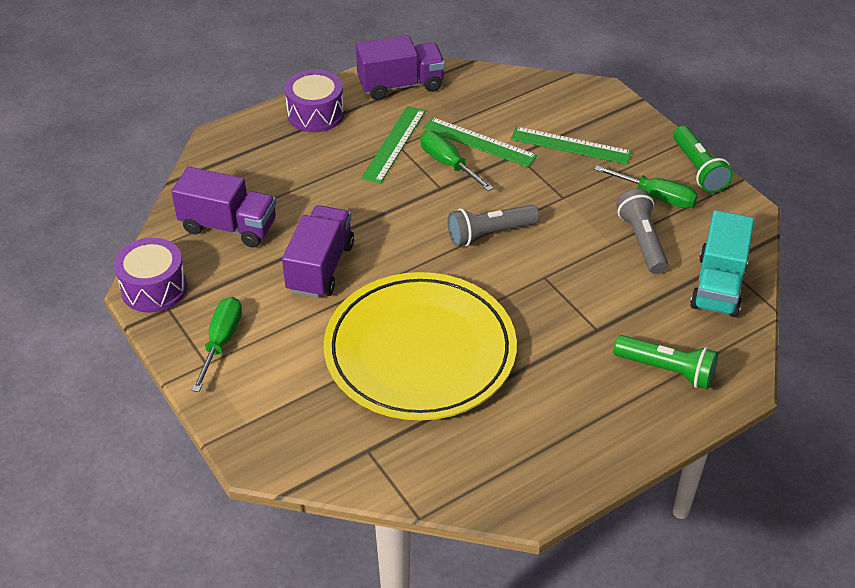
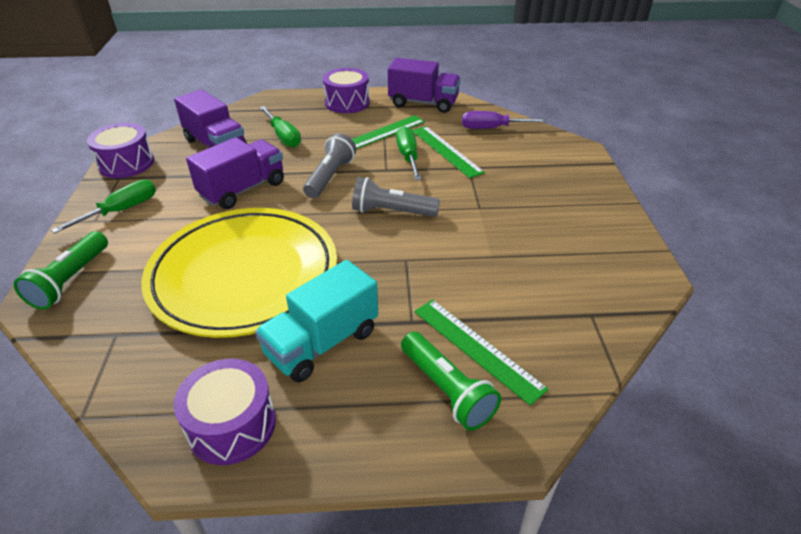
camera: 30 degrees right, 5 degrees down
(500, 95) = (492, 128): none -> purple screwdriver
(539, 467) = (232, 425): none -> purple drum
(570, 146) = (519, 175): green ruler -> green ruler (476, 348)
(642, 241) = (522, 264): grey flashlight -> grey flashlight (330, 177)
(655, 196) = (566, 234): green screwdriver -> green screwdriver (283, 136)
(698, 169) = (626, 227): green flashlight -> green flashlight (70, 280)
(718, 285) = (570, 331): turquoise truck -> turquoise truck (322, 343)

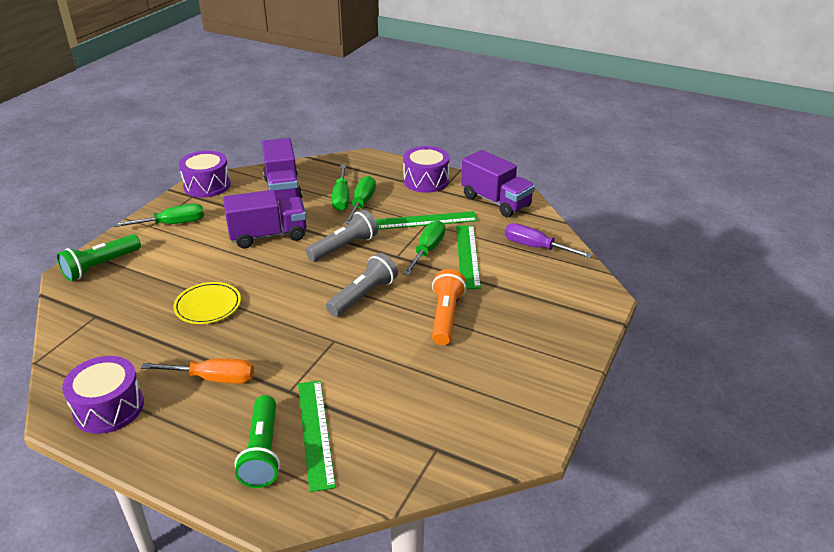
camera: 30 degrees right, 5 degrees down
(244, 275) = (208, 306): yellow plate -> yellow plate, size x0.41
(308, 136) = (362, 203): none -> green screwdriver
(322, 343) = (212, 378): turquoise truck -> orange screwdriver
(392, 212) = (363, 296): grey flashlight -> grey flashlight turned 90 degrees clockwise
(481, 204) = (446, 316): none -> orange flashlight

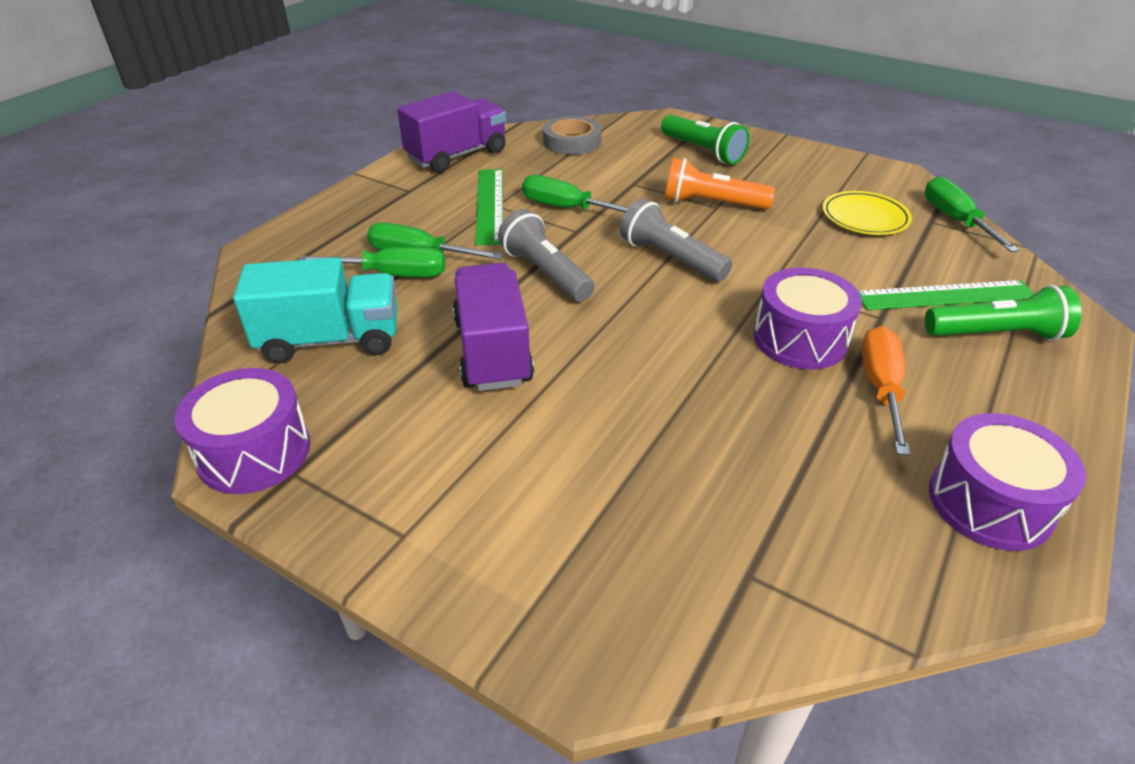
camera: 85 degrees left, 5 degrees up
(100, 266) = (563, 604): green flashlight -> green flashlight (703, 151)
(172, 224) = (409, 494): green screwdriver -> green screwdriver (955, 220)
(208, 306) = (704, 410): yellow plate -> yellow plate (864, 217)
(283, 189) = (330, 340): purple truck -> turquoise truck
(426, 181) = (374, 200): purple drum -> purple drum (800, 339)
(467, 256) = (583, 182): green ruler -> none
(536, 247) = (572, 142): purple screwdriver -> grey tape

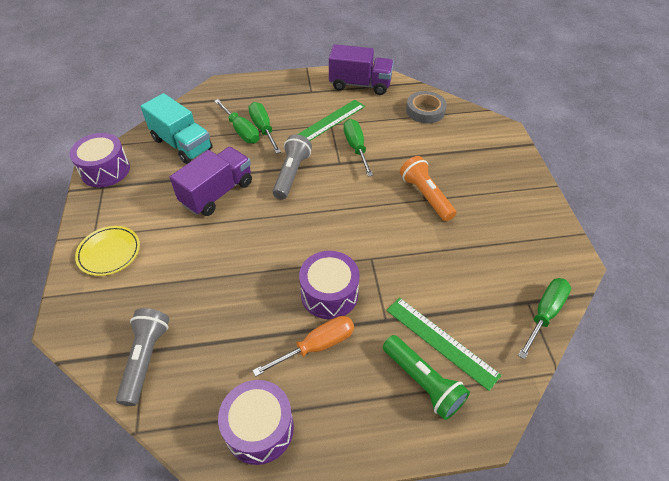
camera: 50 degrees right, 10 degrees up
(670, 258) = (351, 209): grey flashlight -> grey flashlight (146, 359)
(703, 151) = (482, 162): green flashlight -> none
(864, 217) = (492, 268): yellow plate -> yellow plate (109, 252)

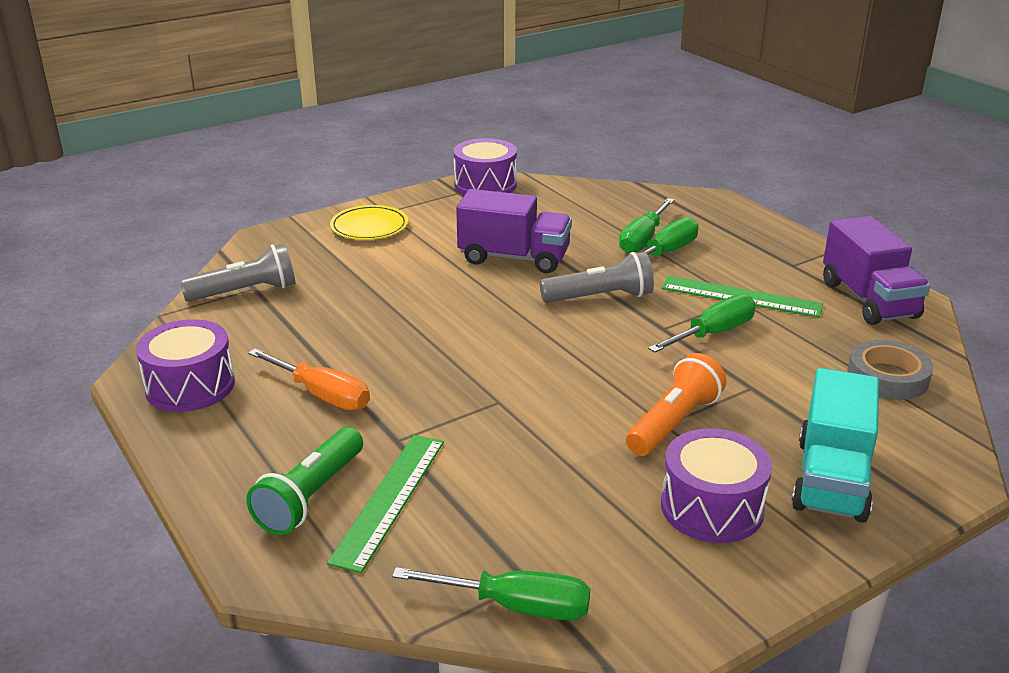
camera: 65 degrees right, 20 degrees down
(182, 144) = (574, 211): turquoise truck -> turquoise truck (831, 479)
(329, 294) = (410, 383): purple drum -> purple drum (712, 507)

